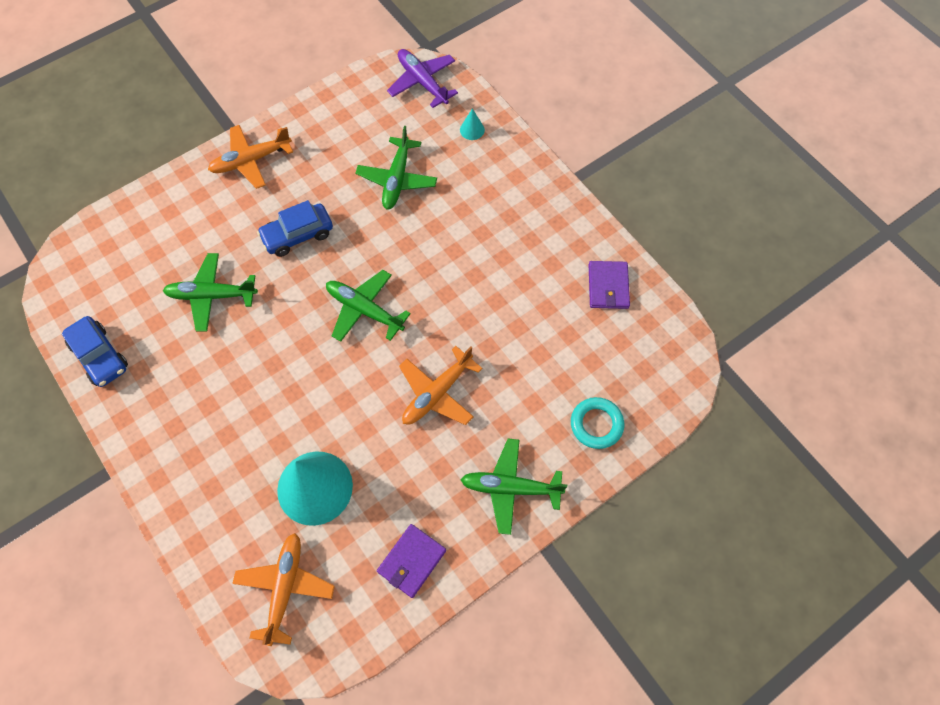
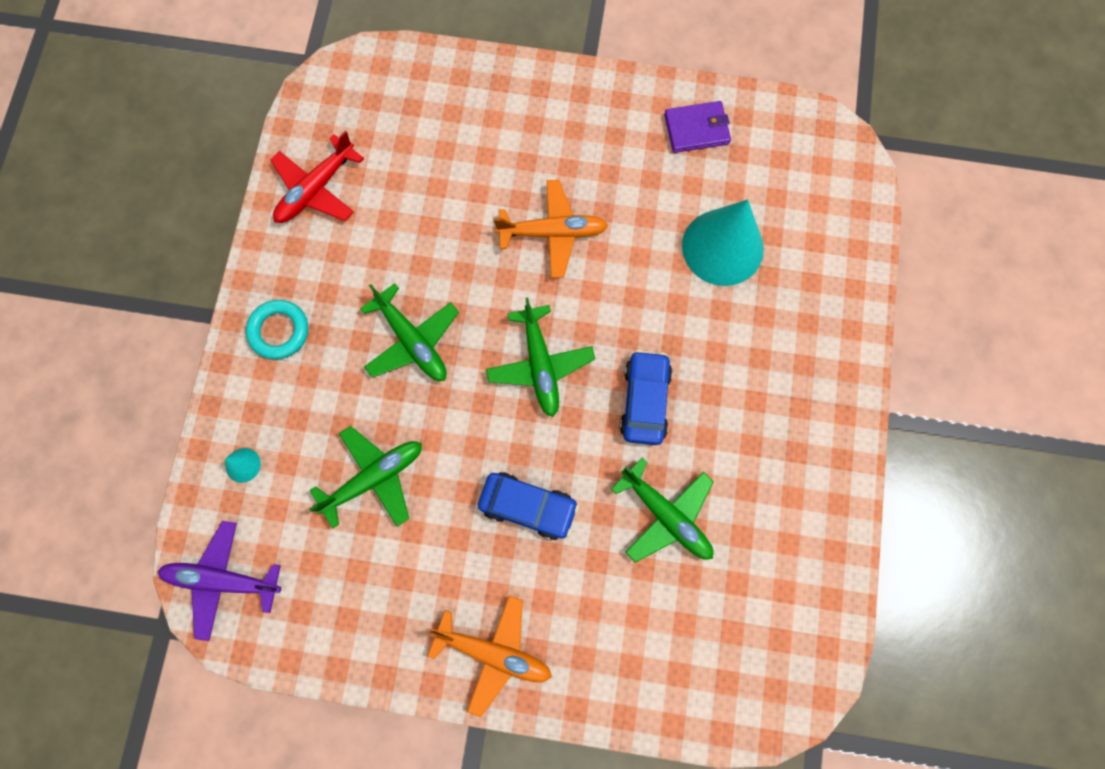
camera: 135 degrees left, 10 degrees up
(100, 356) = (820, 547): blue car -> blue car (644, 401)
(285, 587) = (808, 193): orange plane -> none
(422, 82) = (222, 580): purple plane -> purple plane turned 90 degrees clockwise
(510, 488) = (572, 112): green plane -> green plane (412, 341)
(596, 424) = (457, 97): turquoise ring -> turquoise ring (279, 331)
(608, 286) = (316, 189): purple wallet -> red plane

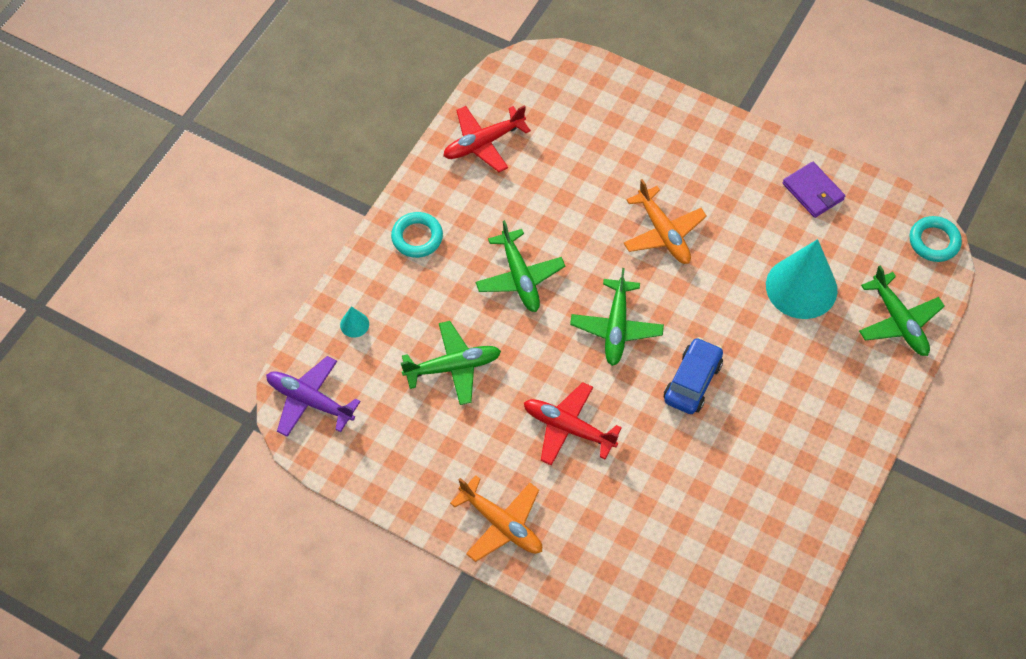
camera: 20 degrees right, 15 degrees down
(528, 506) = (568, 428): blue car -> red plane
(553, 232) = (663, 233): orange plane -> orange plane turned 45 degrees clockwise
(666, 516) = (678, 472): green plane -> green plane (899, 322)
(696, 129) = (813, 191): purple wallet -> purple wallet turned 45 degrees clockwise
(842, 146) = (934, 241): none -> turquoise ring

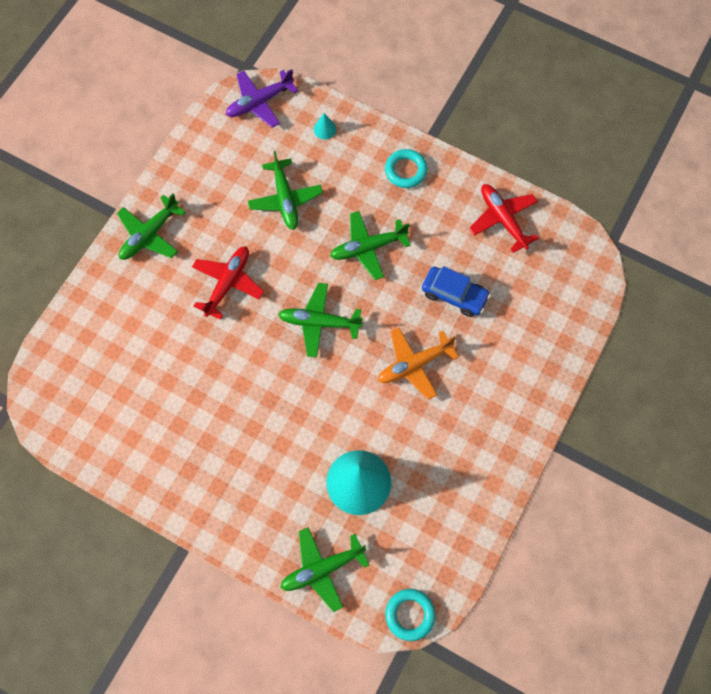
camera: 90 degrees right, 10 degrees up
(310, 400) = (259, 102): purple plane -> purple plane turned 150 degrees counterclockwise
(501, 524) = (149, 235): orange plane -> green plane
(692, 381) = (266, 381): blue car -> blue car (454, 295)
(813, 191) = (463, 502): purple wallet -> none

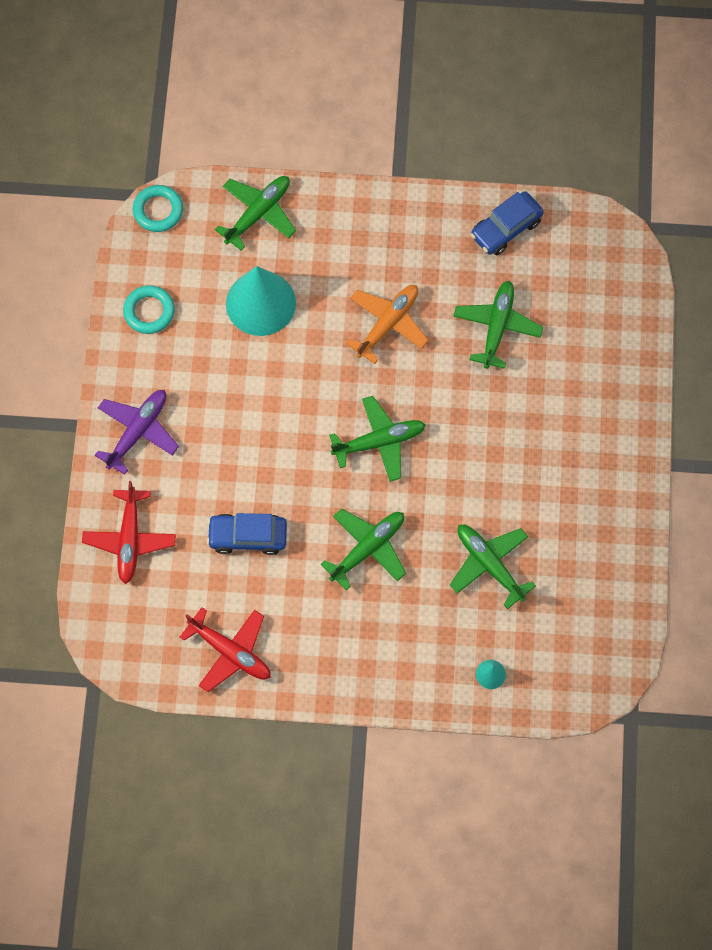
camera: 155 degrees right, 0 degrees up
(121, 454) = (506, 228): none -> blue car
(149, 235) = (615, 456): green plane -> green plane (497, 326)
(228, 283) = (499, 441): red plane -> red plane (130, 539)
(259, 102) = (586, 674): purple plane -> purple plane (138, 431)
(405, 170) = (369, 663): turquoise ring -> turquoise ring (149, 311)
(414, 365) = (258, 441): orange plane -> orange plane (388, 324)

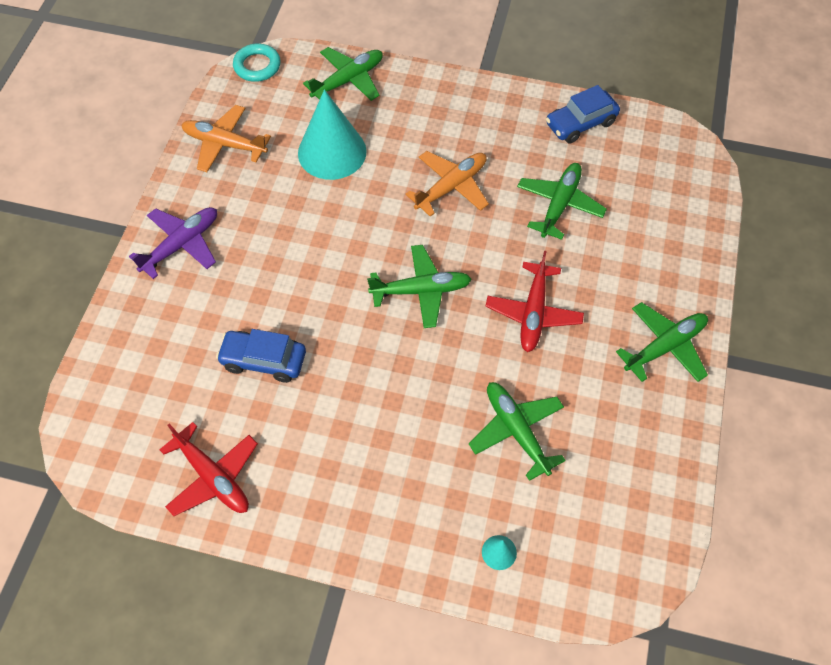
camera: 10 degrees right, 10 degrees down
(130, 539) = (141, 344): red plane -> red plane (533, 313)
(149, 311) = (224, 144): turquoise ring -> orange plane
(368, 548) = (387, 392): green plane -> green plane (665, 346)

